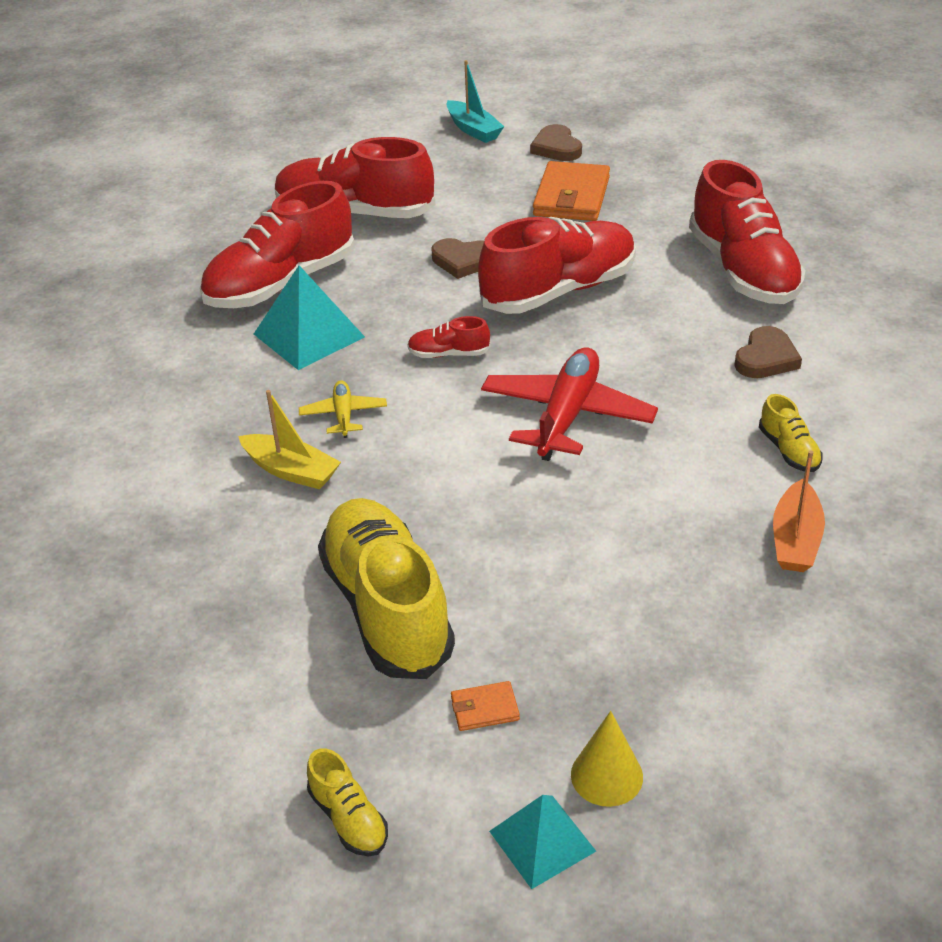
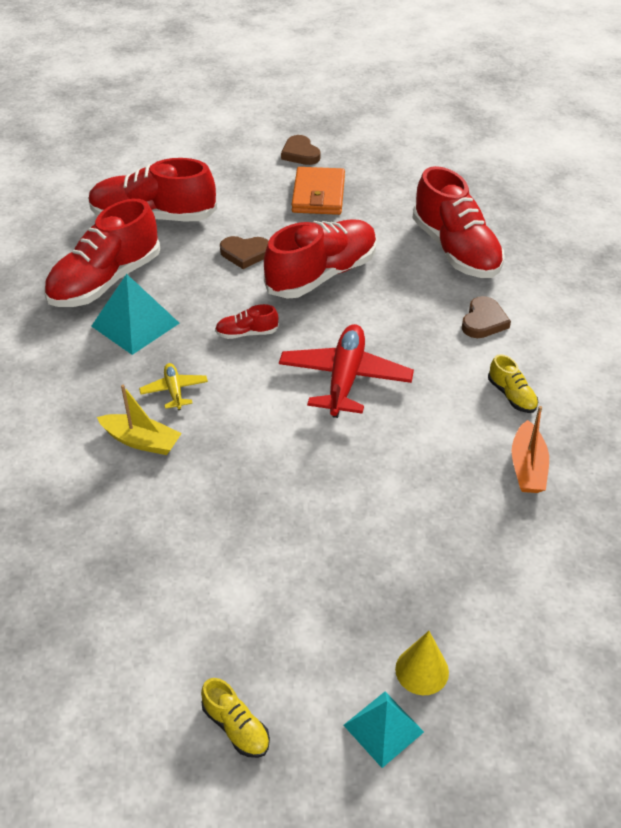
camera: 10 degrees left, 5 degrees up
(387, 608) = (235, 550): yellow shoe -> none
(473, 130) = (234, 141): turquoise boat -> none
(484, 708) = (323, 626): orange wallet -> none

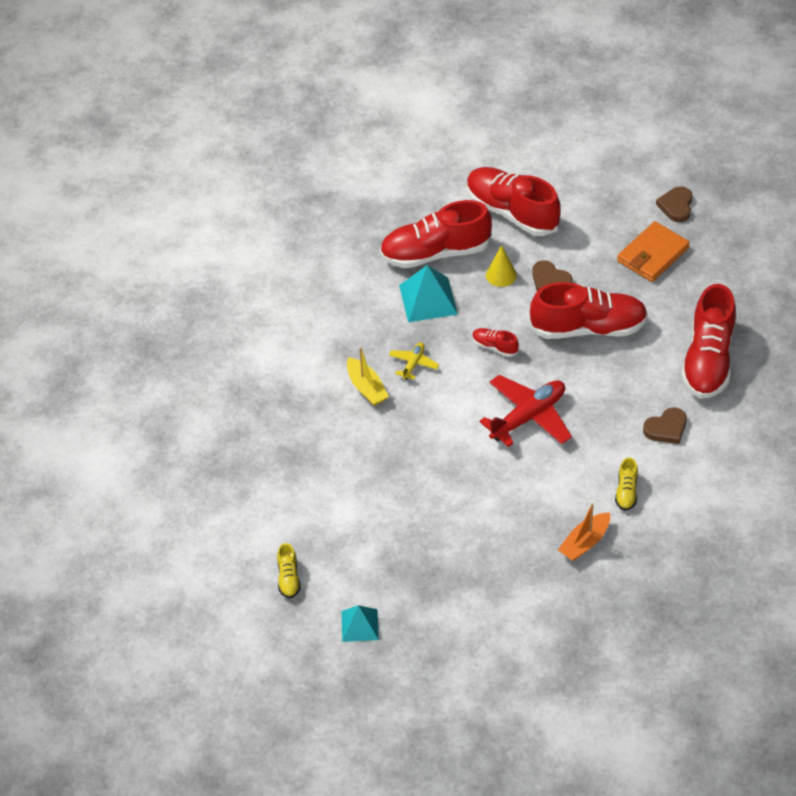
camera: 40 degrees right, 5 degrees up
(422, 670) = (406, 611): yellow cone -> yellow cone (501, 275)

